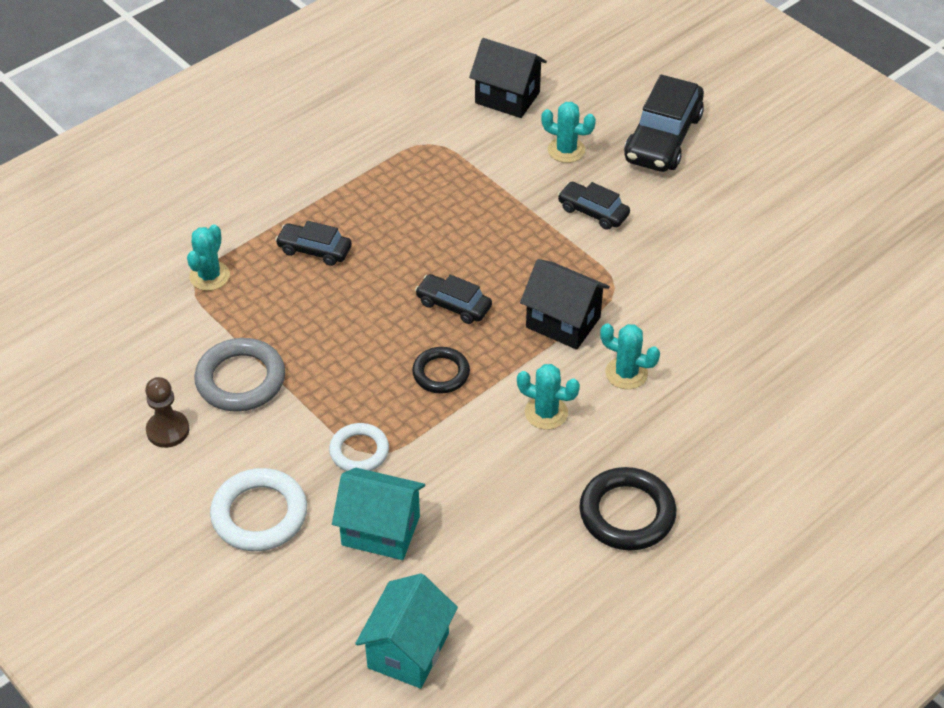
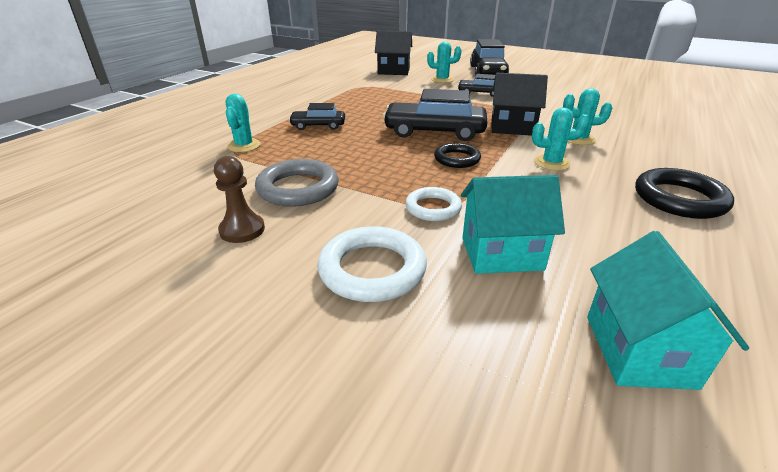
camera: 20 degrees left, 15 degrees down
(453, 305) = (434, 132): black car -> black car, size x1.79

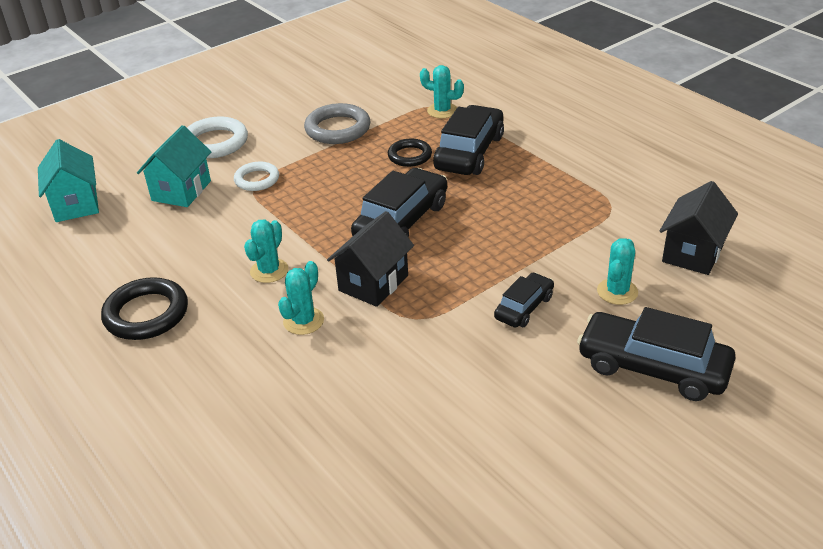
camera: 115 degrees right, 5 degrees up
(242, 230) = (298, 105): brown pawn -> none
(318, 126) = (469, 152): black car -> black car, size x1.79
(457, 159) = (325, 215): black ring -> black ring (409, 156)
(639, 350) = (76, 204): turquoise house -> turquoise house turned 45 degrees clockwise

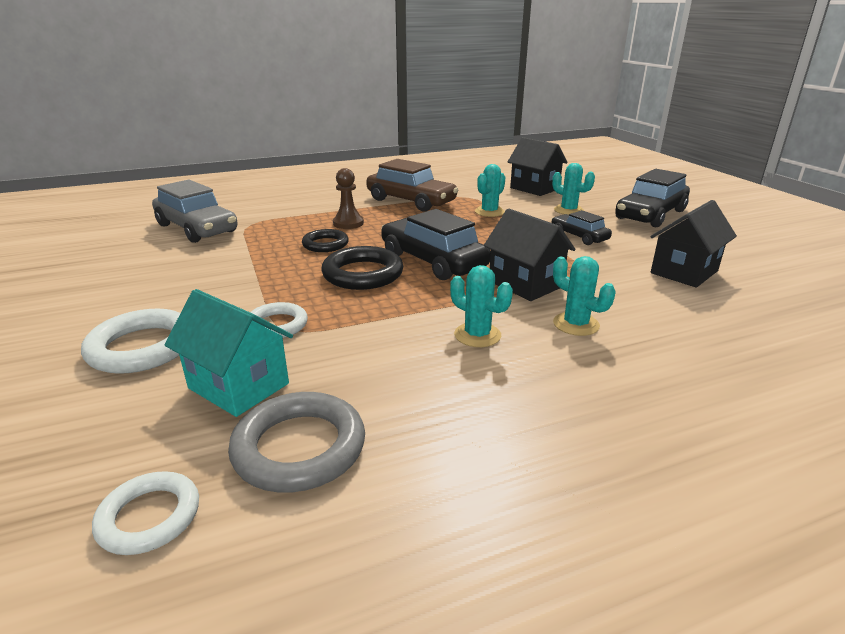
camera: 75 degrees left, 10 degrees down
(76, 204) = (149, 517): turquoise house -> white ring
(146, 314) = (532, 438): black ring -> black ring (363, 274)
(338, 129) = (227, 269): grey ring -> grey ring (299, 447)
(410, 86) = (197, 228): none -> grey car
(442, 111) = (264, 223): turquoise cactus -> turquoise cactus (489, 212)
(455, 394) = (684, 272): none -> black house
(469, 152) = (348, 223): black car -> brown pawn
(564, 171) = (411, 201): none -> brown car

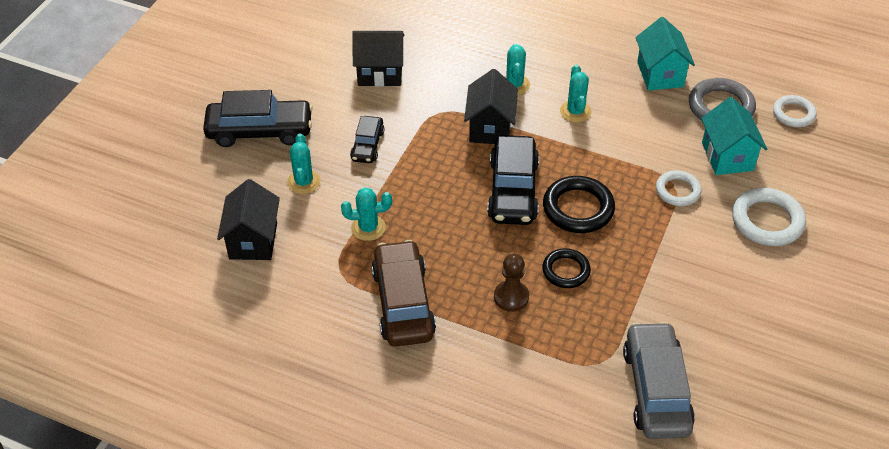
camera: 135 degrees left, 20 degrees up
(444, 441) = (660, 74): none -> turquoise house

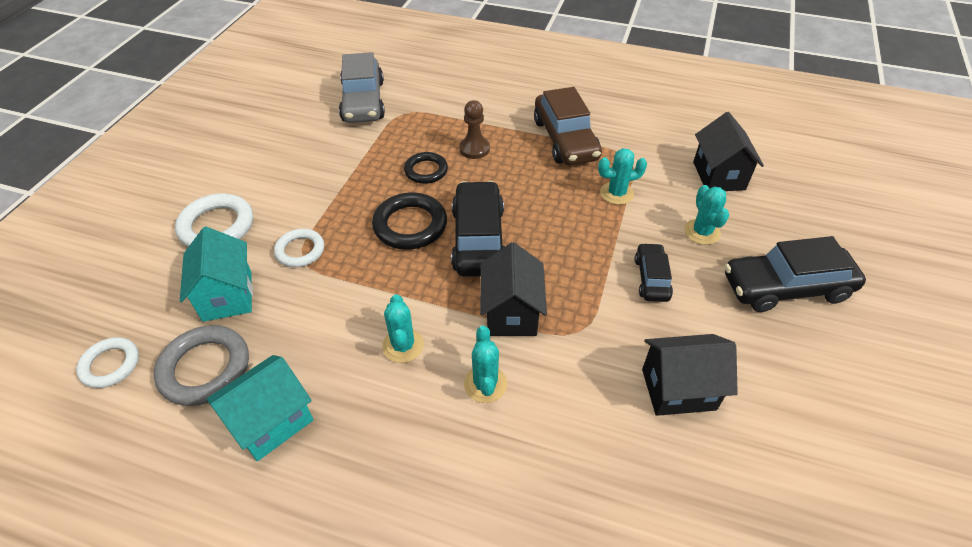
camera: 175 degrees right, 0 degrees up
(660, 74) = (271, 422): turquoise house -> turquoise house turned 60 degrees clockwise

